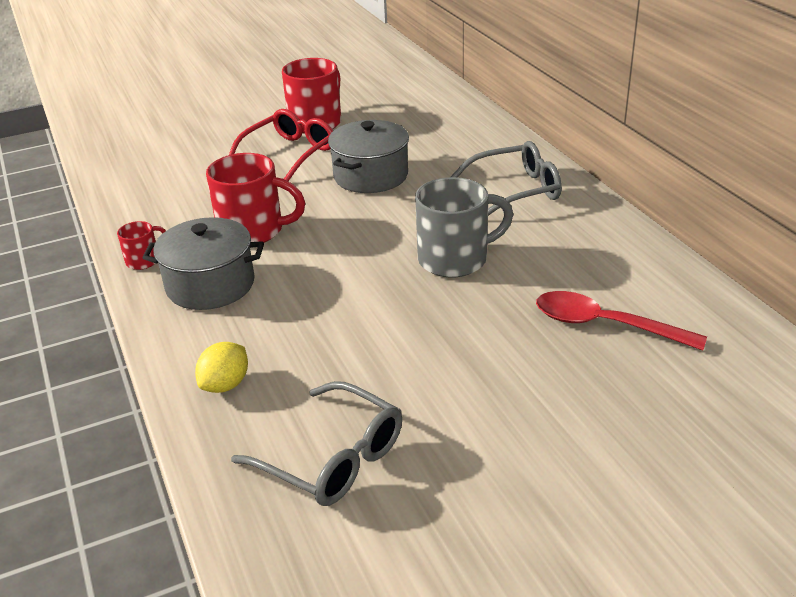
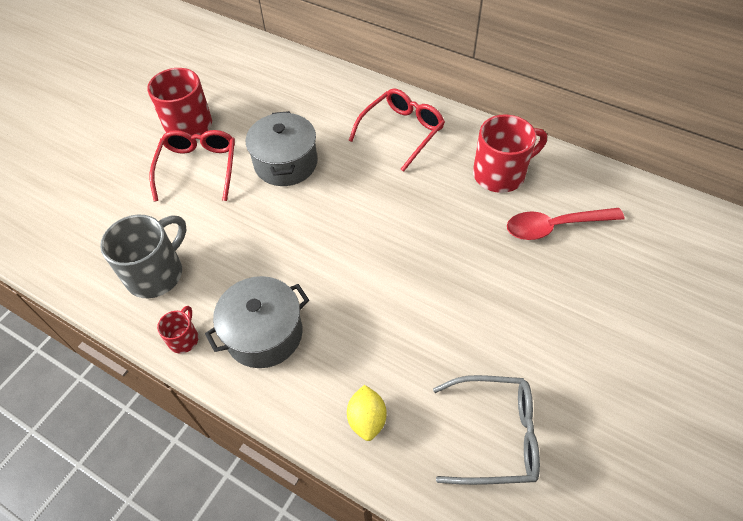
camera: 35 degrees left, 20 degrees up
(253, 231) = (246, 262): red mug -> red mug (500, 174)
(455, 259) = (417, 216): grey mug -> grey mug (156, 273)
(515, 190) = (401, 132): grey glasses -> red glasses

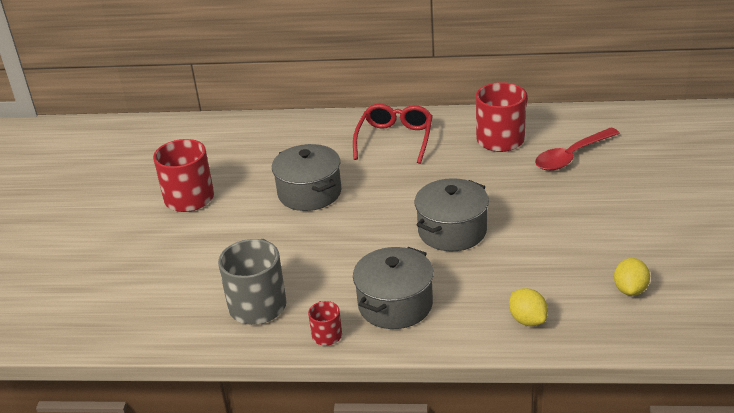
camera: 25 degrees left, 20 degrees down
(198, 168) = (228, 223): red glasses -> none
(375, 268) = (452, 231): none -> grey pot
(494, 435) = (630, 289): grey glasses -> yellow lemon

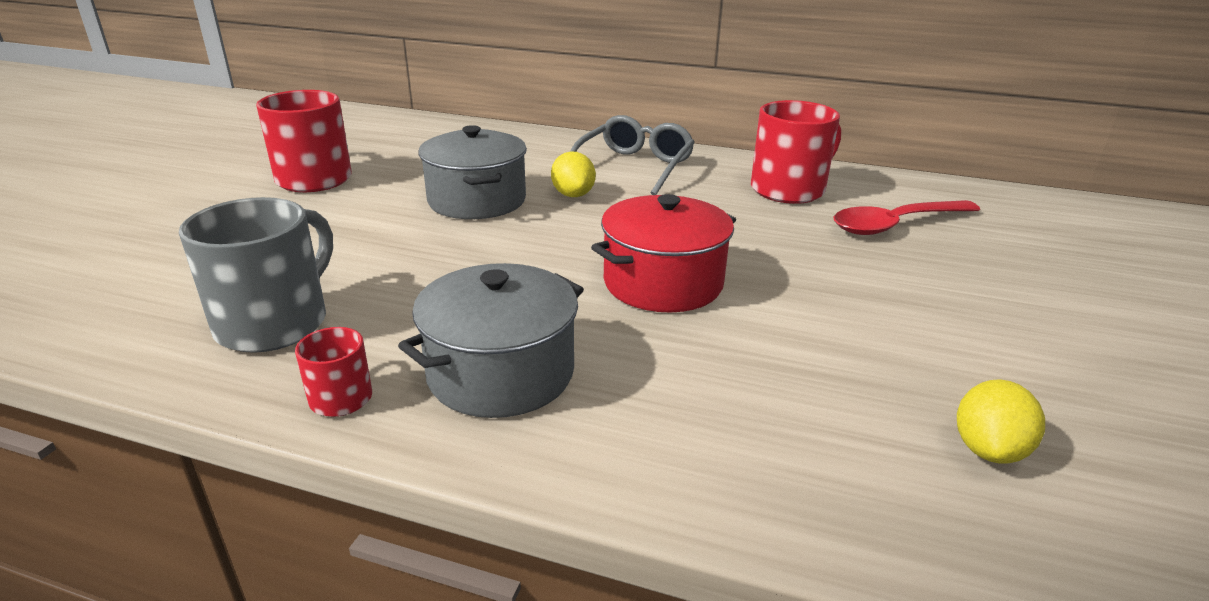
camera: 10 degrees right, 5 degrees down
(395, 139) = (634, 167): red glasses -> grey glasses
(452, 231) = (663, 283): grey pot -> red pot
(527, 320) = (747, 461): yellow lemon -> yellow lemon (573, 195)

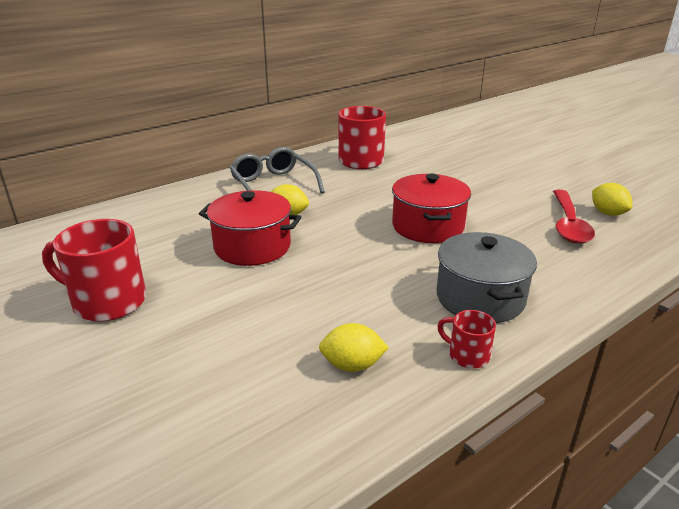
camera: 55 degrees left, 0 degrees up
(275, 322) = (352, 365): grey mug -> yellow lemon
(477, 200) = (252, 247): grey pot -> red pot
(896, 225) = (427, 155): red spoon -> red spoon (568, 224)

